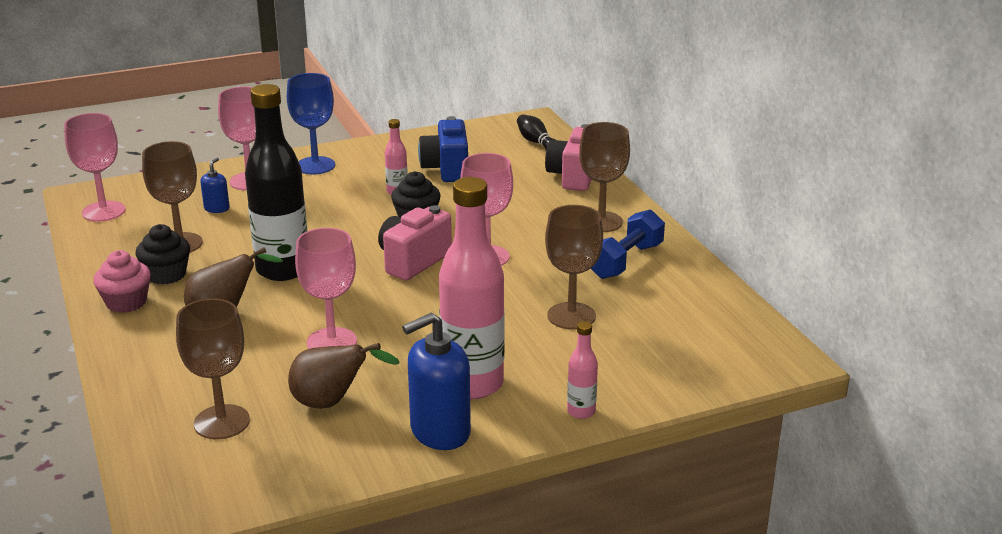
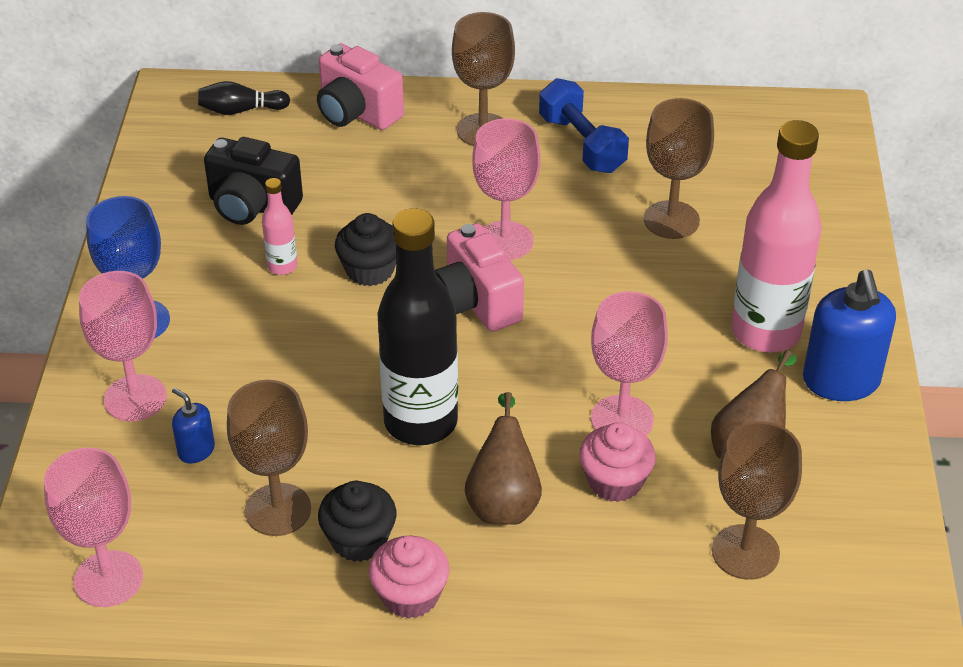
camera: 65 degrees left, 15 degrees up
(266, 352) = (615, 481): none -> pink cupcake
(446, 169) = (252, 206): blue camera -> black camera
(581, 411) = (850, 272): pink bottle -> none

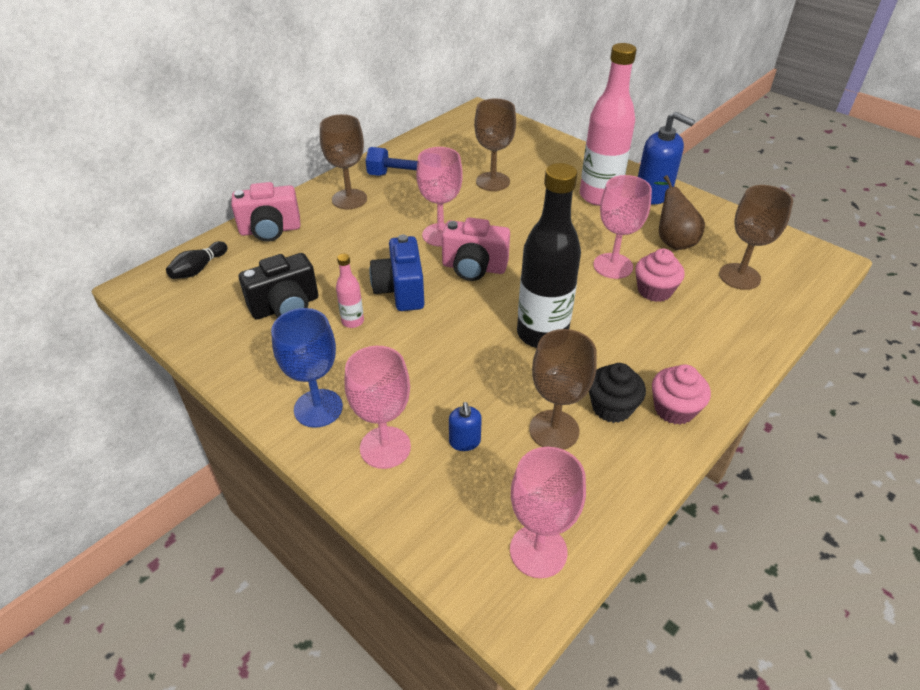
camera: 50 degrees left, 0 degrees up
(196, 450) = (464, 442): blue soap dispenser -> blue soap dispenser turned 90 degrees counterclockwise
(370, 270) = (400, 290): black cupcake -> blue camera
(503, 501) = (633, 335): brown pear -> none

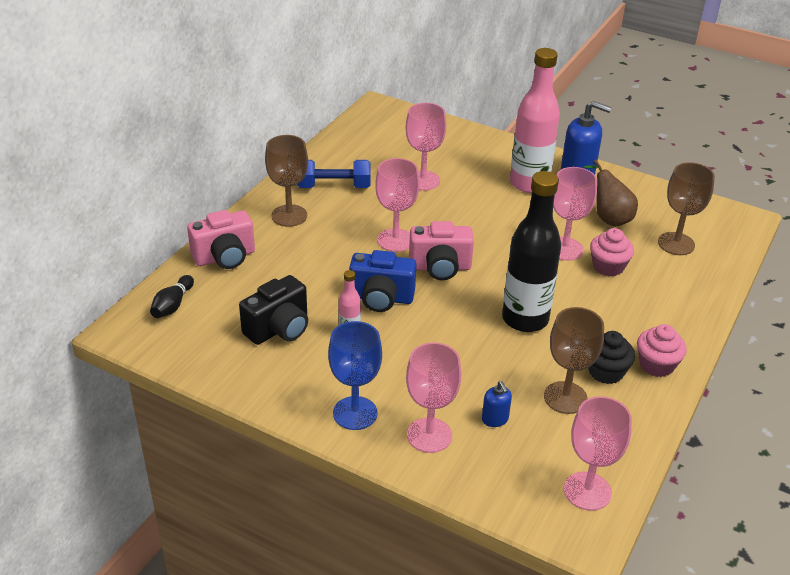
camera: 15 degrees left, 5 degrees down
(400, 290) = (381, 298): blue camera -> blue camera turned 60 degrees counterclockwise
(493, 181) = (423, 180): brown goblet -> pink goblet

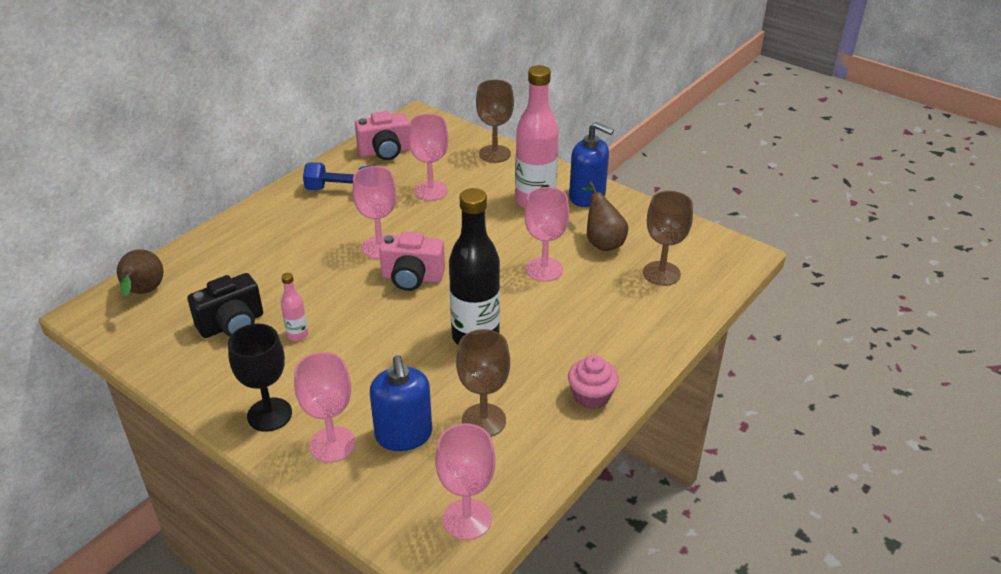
camera: 10 degrees right, 0 degrees up
(172, 305) = (143, 293): black bowling pin -> brown pear
(225, 257) = (211, 251): pink camera -> pink camera (385, 152)
(289, 215) = (288, 215): brown goblet -> brown goblet (494, 154)
(355, 413) = (269, 414): blue goblet -> black goblet
(381, 298) = (342, 303): blue camera -> none
(495, 419) = (404, 435): blue soap dispenser -> blue soap dispenser, size x2.02
(606, 371) = (536, 398): black cupcake -> none
(608, 266) = (581, 291): pink cupcake -> none

